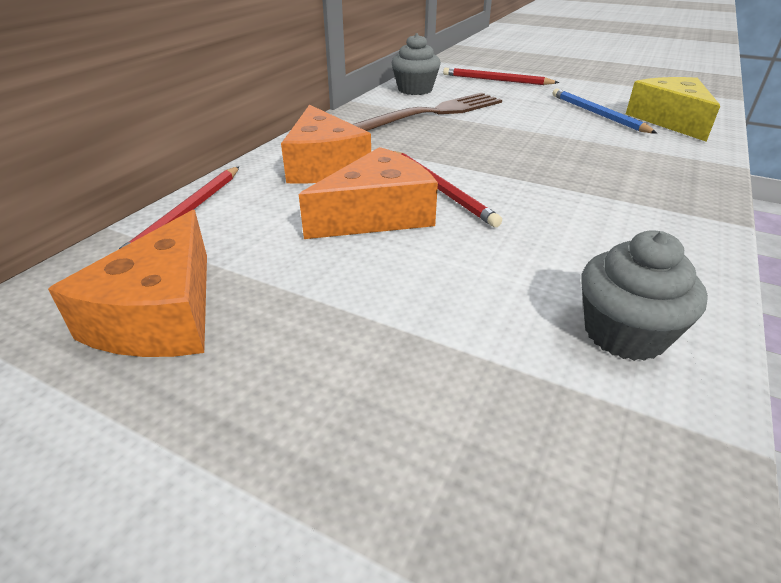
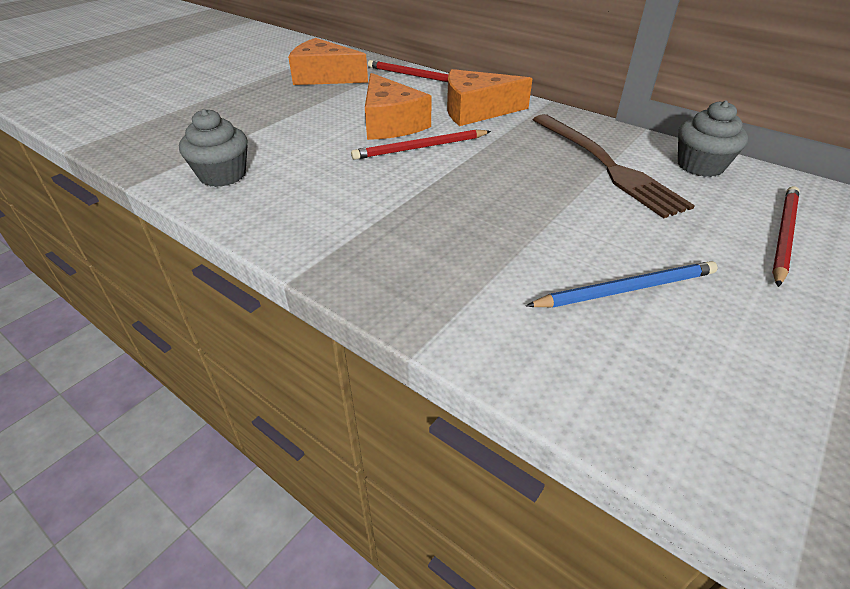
camera: 100 degrees right, 5 degrees up
(670, 120) = (605, 361): yellow cheese -> none

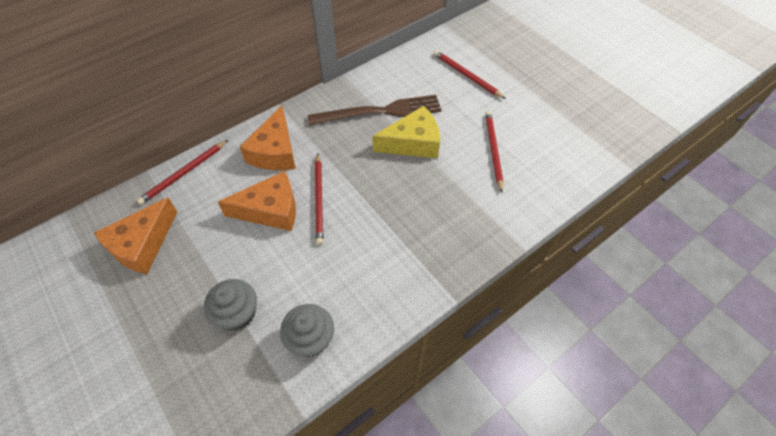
camera: 75 degrees left, 15 degrees up
(569, 201) = (413, 143): none -> yellow cheese
(626, 289) = (493, 150): blue pencil -> red pencil
(700, 166) = (396, 73): grey cupcake -> grey cupcake (237, 313)

